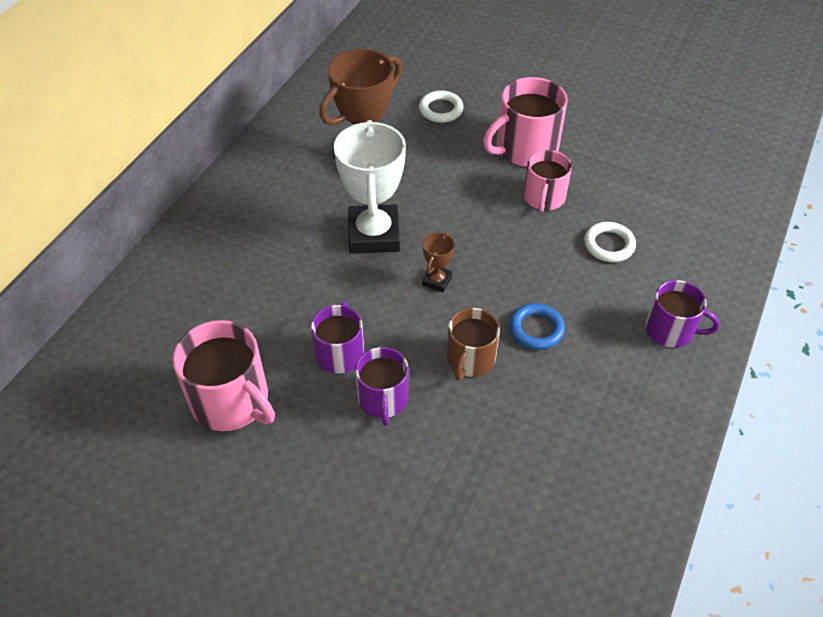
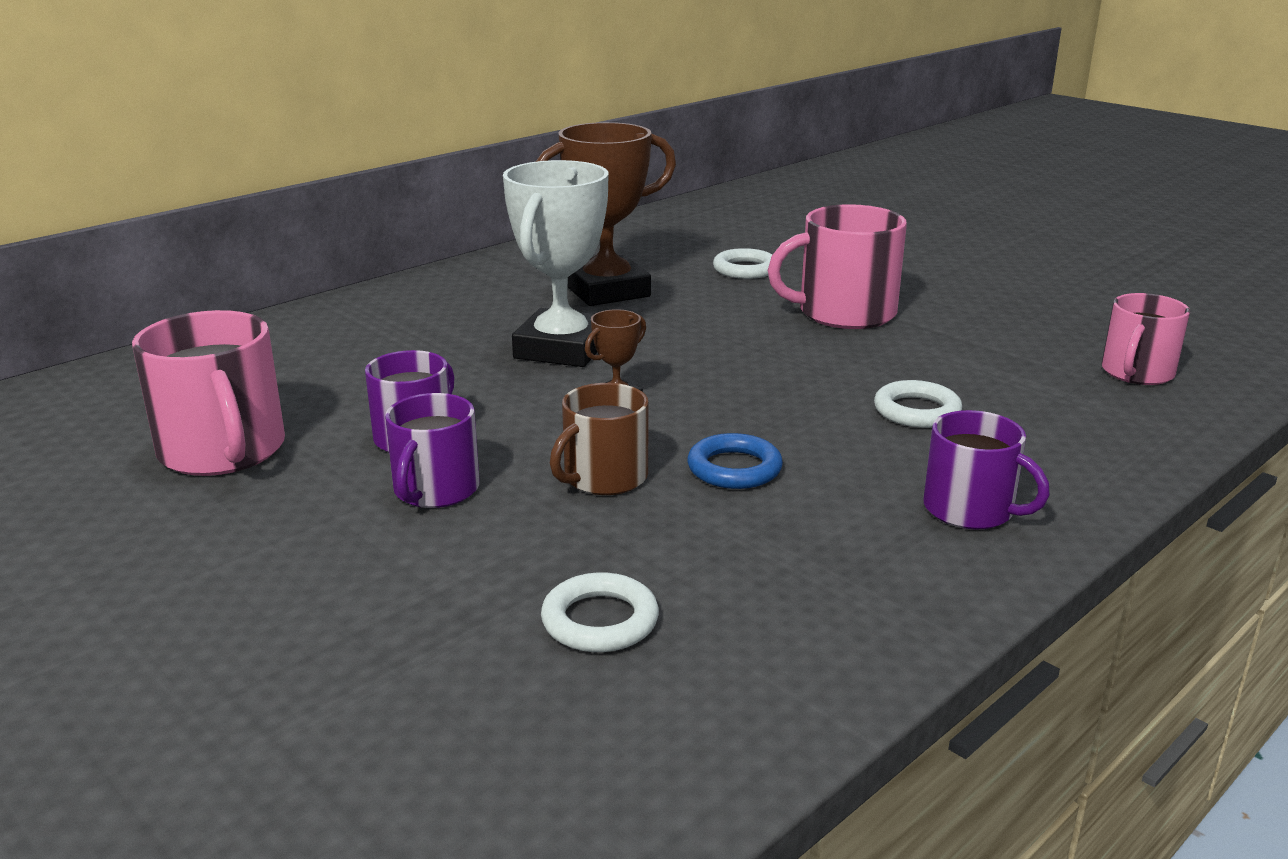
camera: 20 degrees right, 25 degrees down
(532, 478) = (600, 620): none -> white ring
(544, 197) = (841, 355): pink mug -> pink mug (1136, 372)

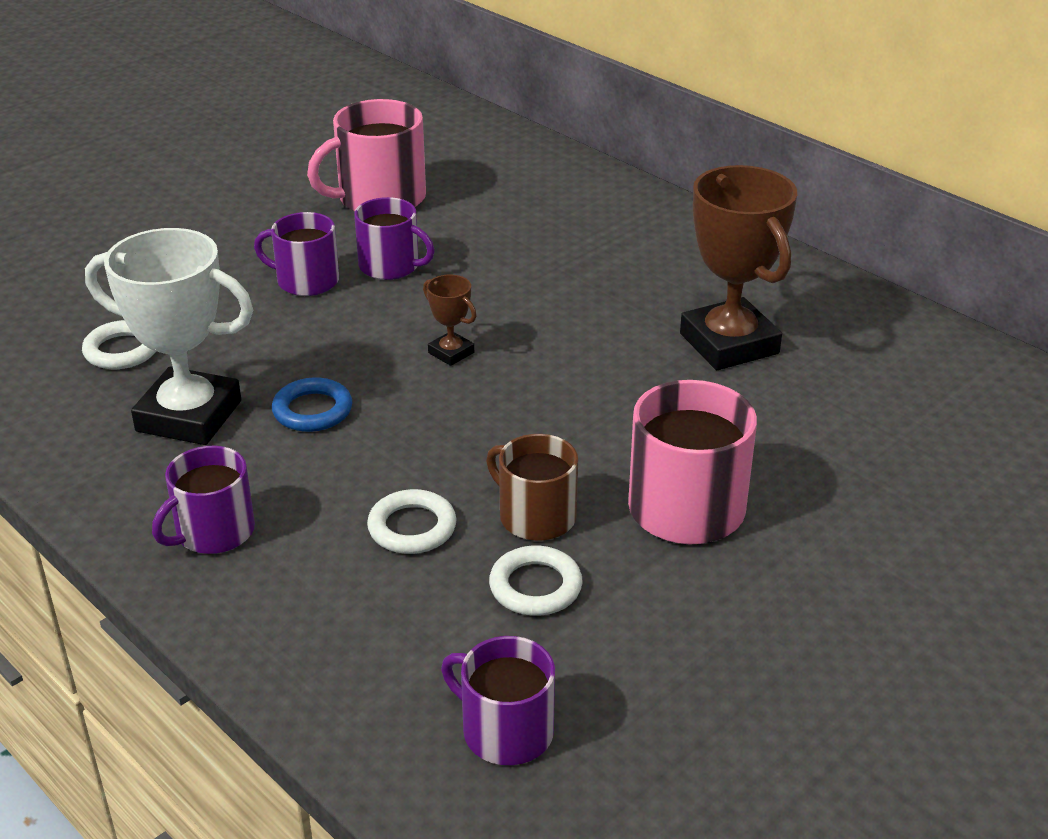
camera: 90 degrees right, 10 degrees up
(561, 349) = (566, 322): white trophy -> white trophy (189, 416)
(604, 477) = (310, 349): brown mug -> brown mug (536, 516)
(745, 269) = (826, 440): white ring -> white ring (535, 586)
(1136, 372) = (506, 731): pink mug -> purple mug

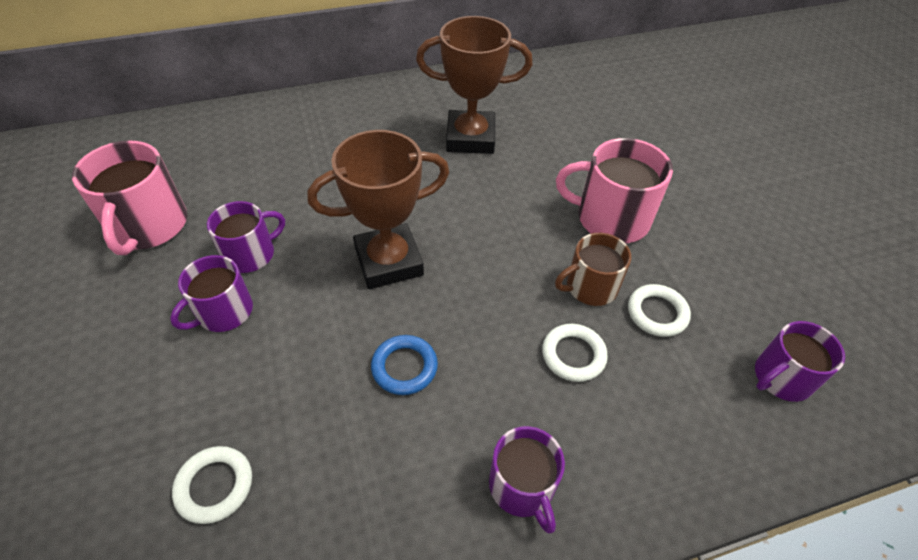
camera: 65 degrees left, 15 degrees up
(189, 416) = (356, 458): white trophy -> none
(451, 353) = (389, 261): brown trophy -> brown trophy, size x2.23

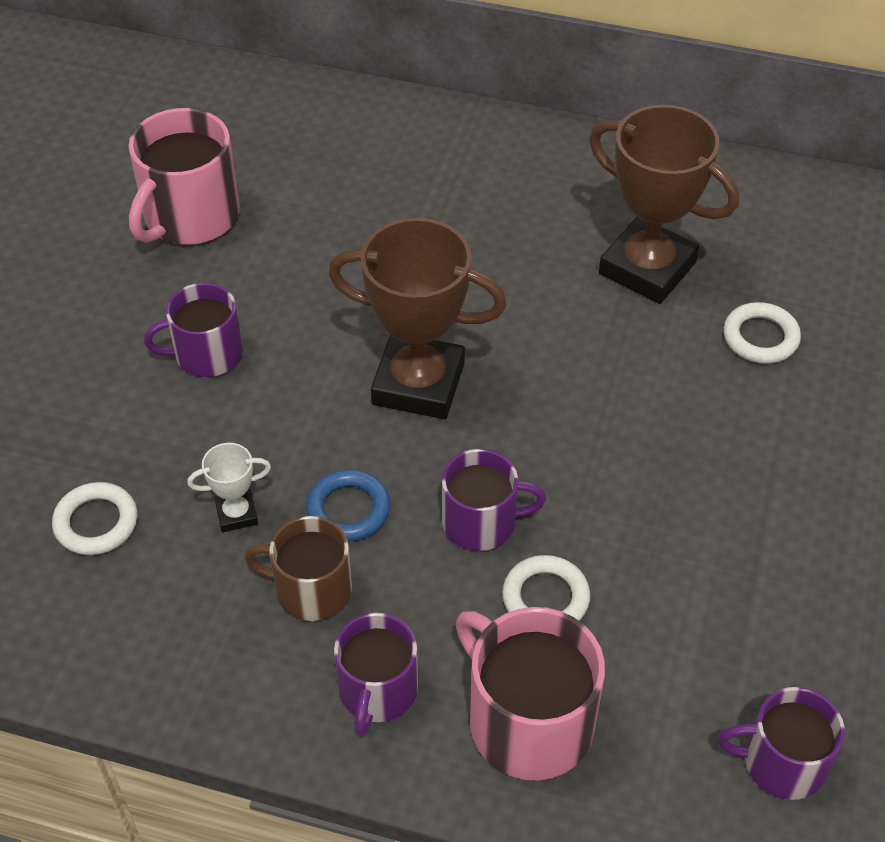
camera: 35 degrees right, 0 degrees up
(250, 254) = (274, 301): purple mug -> purple mug (481, 522)
(326, 415) = (236, 514): none -> white trophy
(590, 287) = (636, 535): brown mug -> brown mug (311, 589)
(611, 218) = (744, 465): pink mug -> pink mug (528, 721)
(657, 313) = (693, 608): white ring -> white ring (760, 337)

